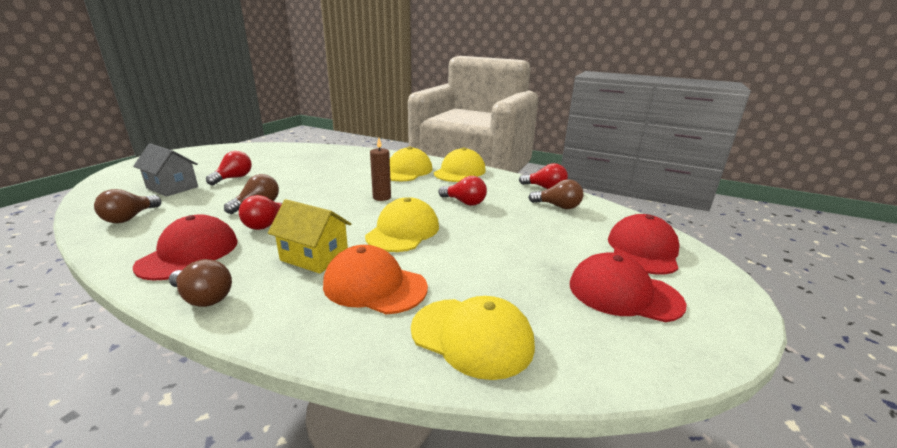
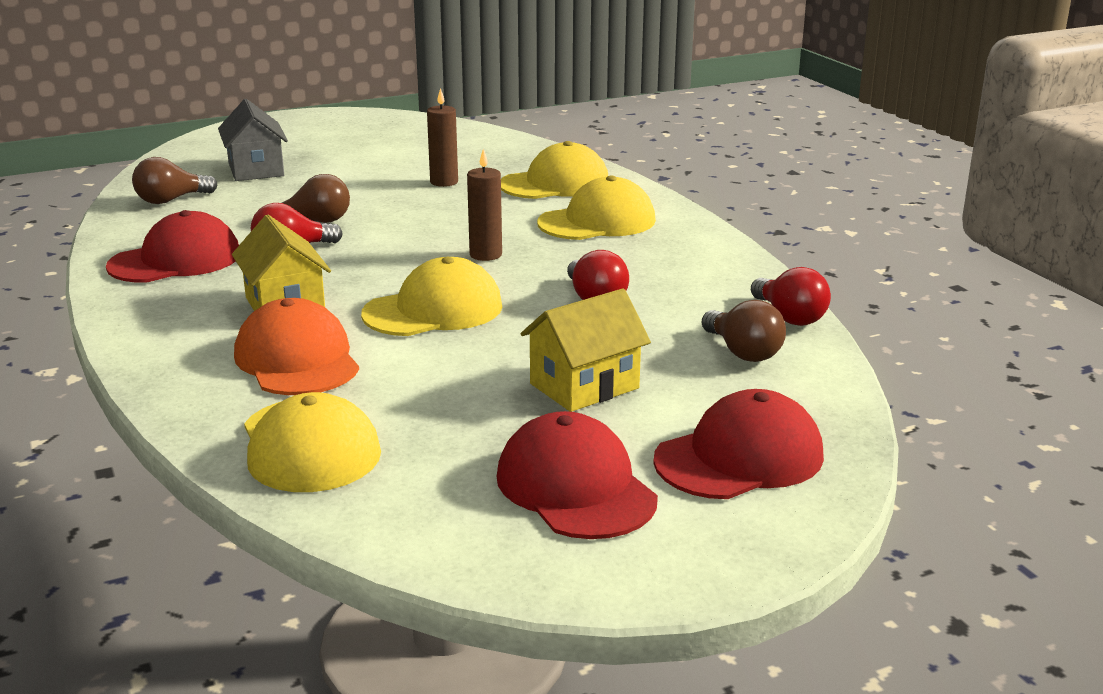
camera: 40 degrees right, 0 degrees up
(204, 298) = (133, 311): brown light bulb -> none
(234, 178) = (340, 173): red light bulb -> none
(302, 170) = (444, 182): none -> brown candle
(460, 172) = (687, 246): yellow cap -> yellow cap (555, 184)
(534, 242) = (584, 386): none -> yellow house

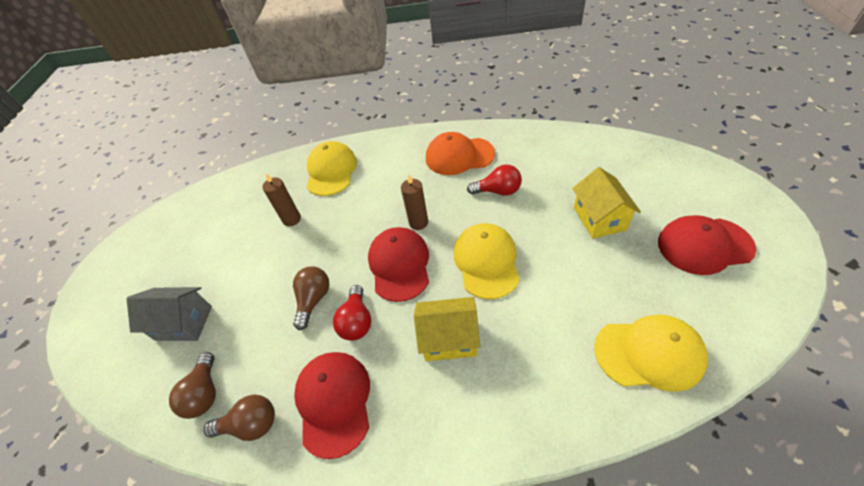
camera: 60 degrees left, 25 degrees up
(297, 359) = (533, 343): orange cap -> orange cap (459, 156)
(597, 222) = (398, 167): yellow cap -> none
(739, 458) = (679, 184): red cap -> red cap (399, 265)
(743, 352) = (577, 156): brown light bulb -> brown light bulb (251, 424)
(789, 317) = (544, 133): red light bulb -> none

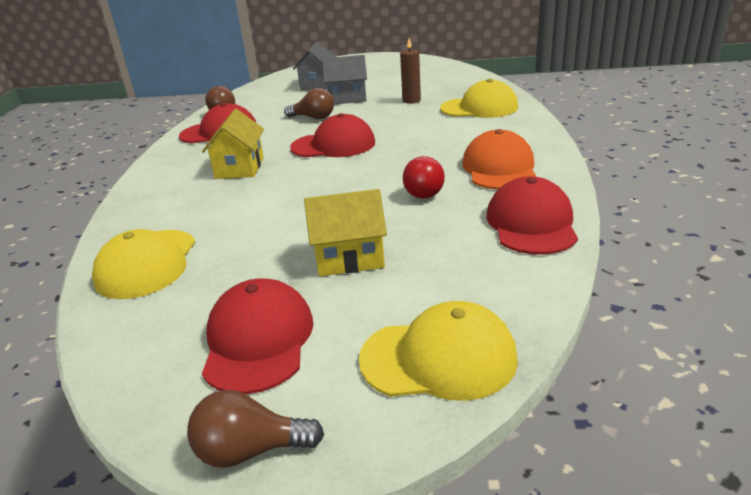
camera: 90 degrees right, 20 degrees down
(205, 393) = (257, 98): brown light bulb -> brown light bulb (251, 450)
(258, 278) = (347, 98): none -> grey house
(357, 321) = (282, 133): red light bulb -> none
(418, 222) = (386, 150): brown candle -> none
(486, 261) = (315, 184): yellow cap -> yellow cap (438, 358)
(538, 141) = (531, 223): none -> red cap

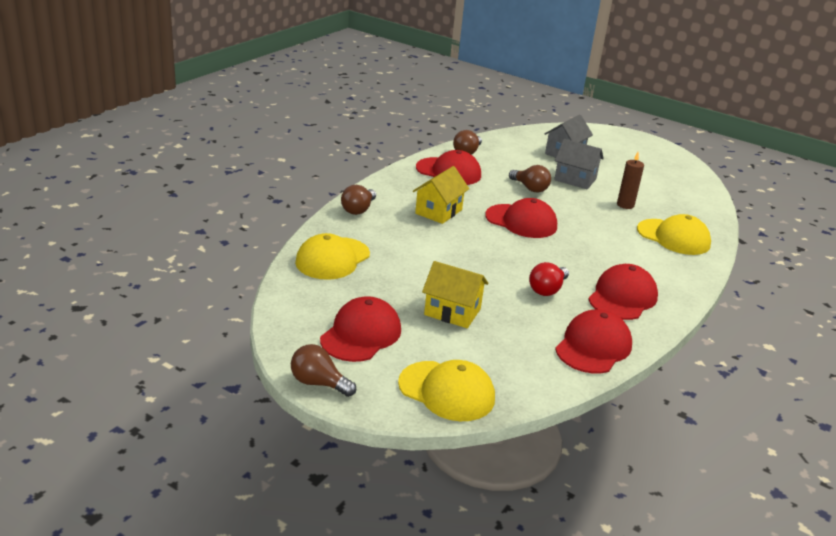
camera: 25 degrees right, 0 degrees up
(143, 200) = (358, 209): none -> brown light bulb
(499, 168) = (622, 297): orange cap -> red cap

